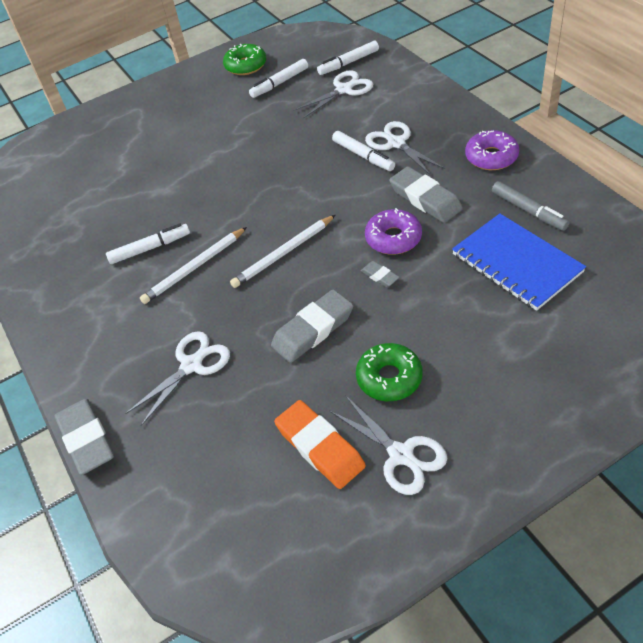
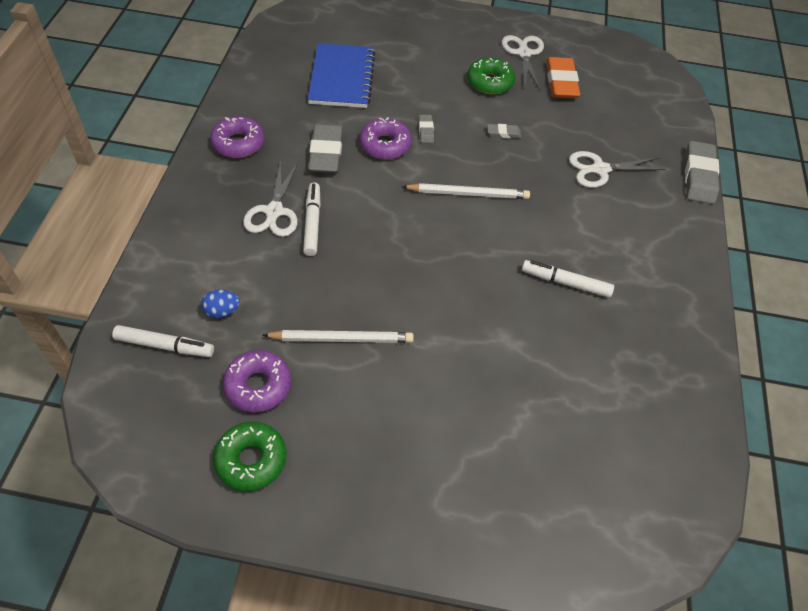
camera: 150 degrees left, 5 degrees up
(194, 268) = (543, 235): white pencil -> white pencil (342, 338)
(279, 83) = (258, 386): white marker -> purple donut
(313, 330) = (503, 133): grey eraser -> grey eraser, size x0.49
(344, 90) = (222, 311): white scissors -> blue egg
(528, 211) = (284, 95): grey marker -> none

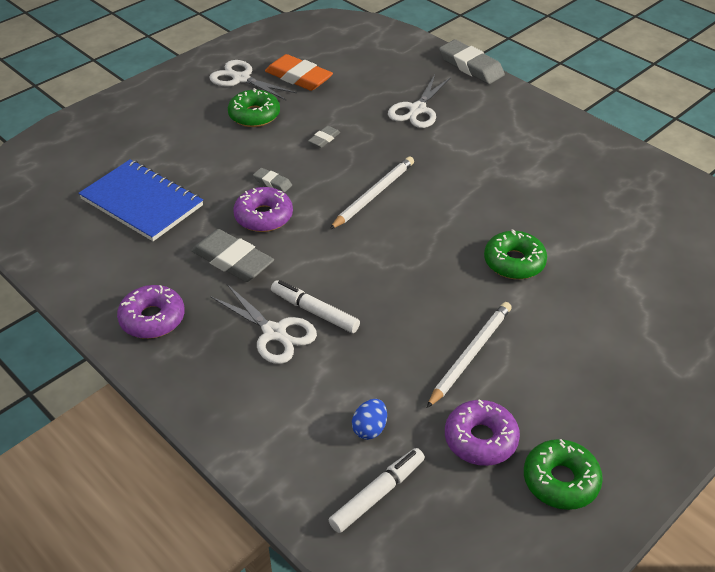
camera: 50 degrees left, 10 degrees down
(472, 321) = (514, 262): none -> green donut
(565, 282) = (517, 190): white marker -> none

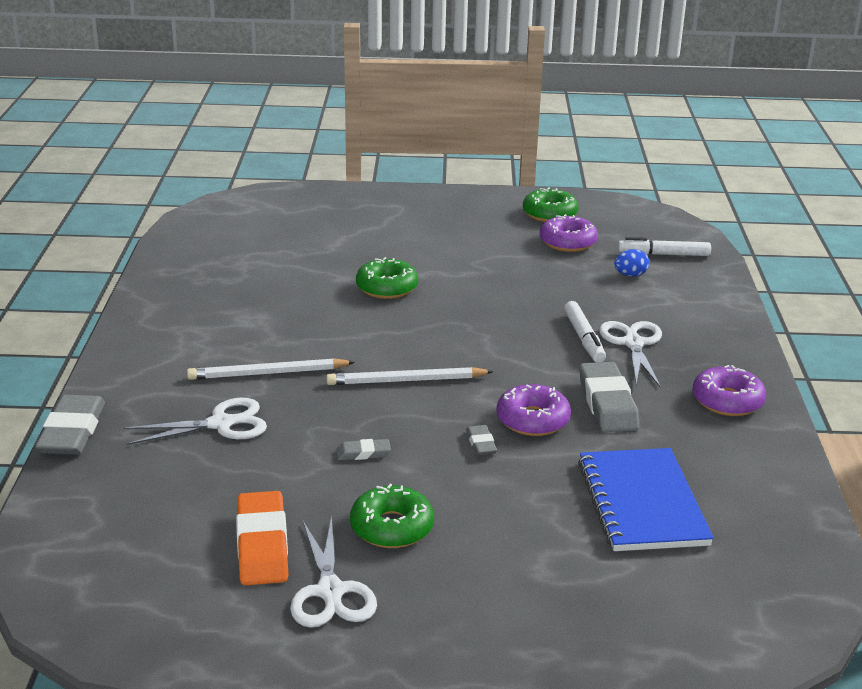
camera: 135 degrees left, 15 degrees down
(470, 354) = (509, 269): white pencil -> white pencil (268, 373)

